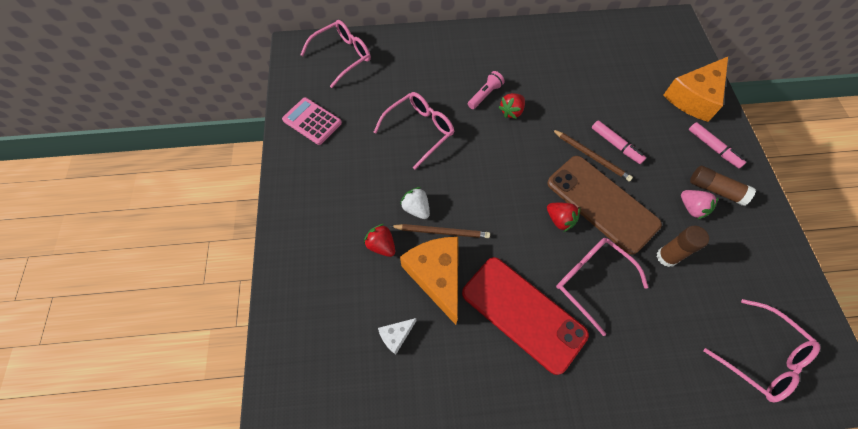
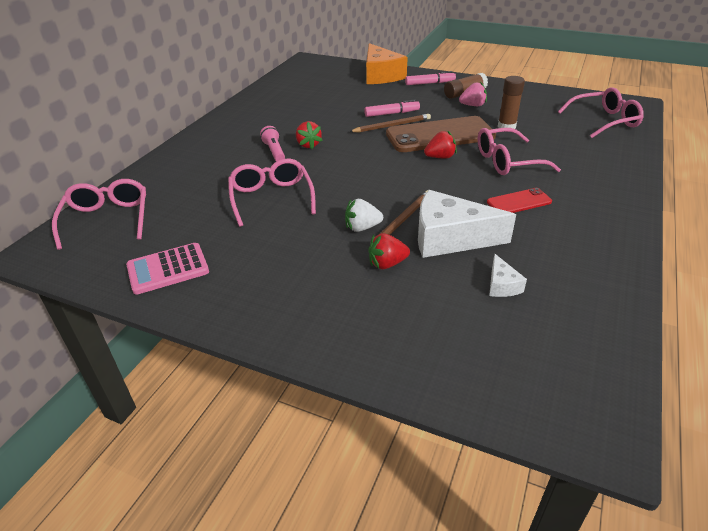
camera: 60 degrees left, 25 degrees down
(436, 276) = (450, 238): orange cheese -> white cheese
(523, 313) = (519, 202): red phone -> red phone, size x0.49

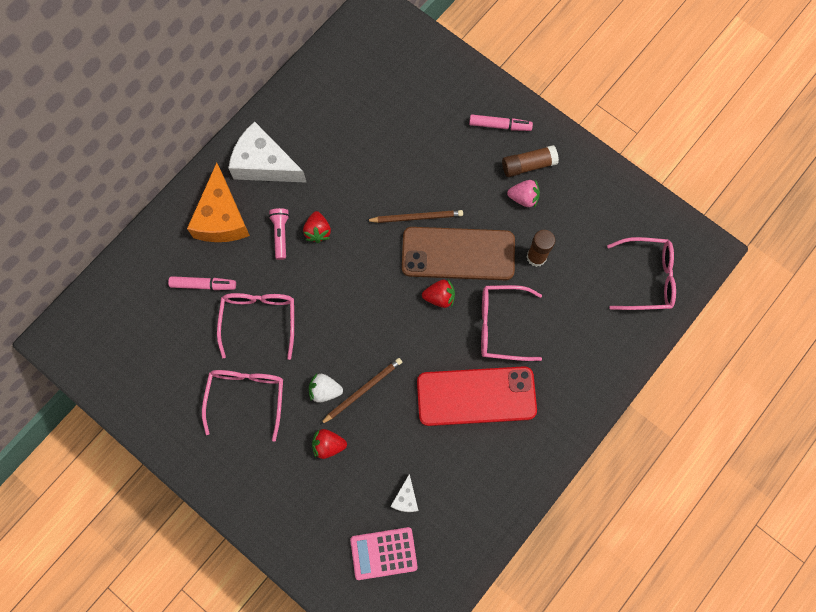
camera: 15 degrees right, 35 degrees up
(107, 219) = (113, 309): pink glasses -> pink glasses (246, 397)
(168, 269) = (157, 397): pink calculator -> pink calculator (383, 553)
(381, 75) = (450, 85): orange cheese -> orange cheese (222, 217)
(392, 113) = (426, 189): pink marker -> pink marker (203, 285)
(450, 238) = (392, 428): white cheese -> white cheese (264, 164)
(519, 202) = (476, 396): red phone -> red phone, size x2.05

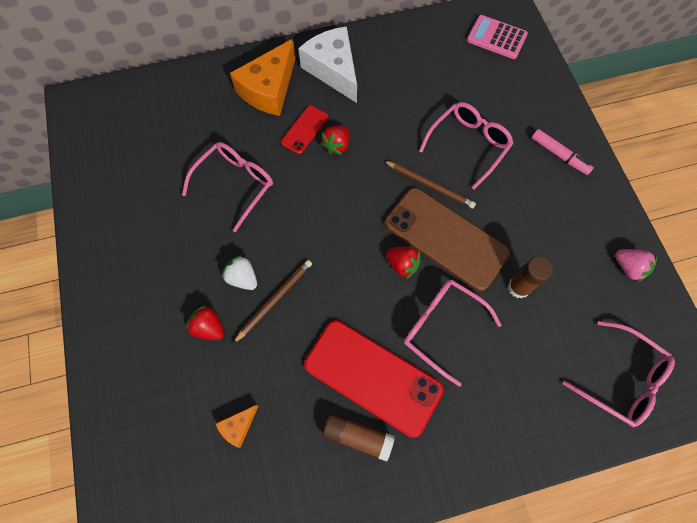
camera: 35 degrees right, 5 degrees down
(203, 285) = (214, 130): pink marker -> none
(246, 397) = (176, 239): pink glasses -> pink glasses (468, 145)
(280, 235) = (305, 130): pink flashlight -> red phone
(362, 390) = (274, 300): brown pencil -> brown pencil turned 45 degrees counterclockwise
(383, 553) = (179, 464): pink calculator -> pink calculator (496, 38)
(405, 498) = (238, 426): white cheese -> orange cheese
(523, 198) = (541, 228): pink strawberry -> pink strawberry (628, 267)
(528, 165) = (564, 203): brown glue stick -> brown glue stick (357, 436)

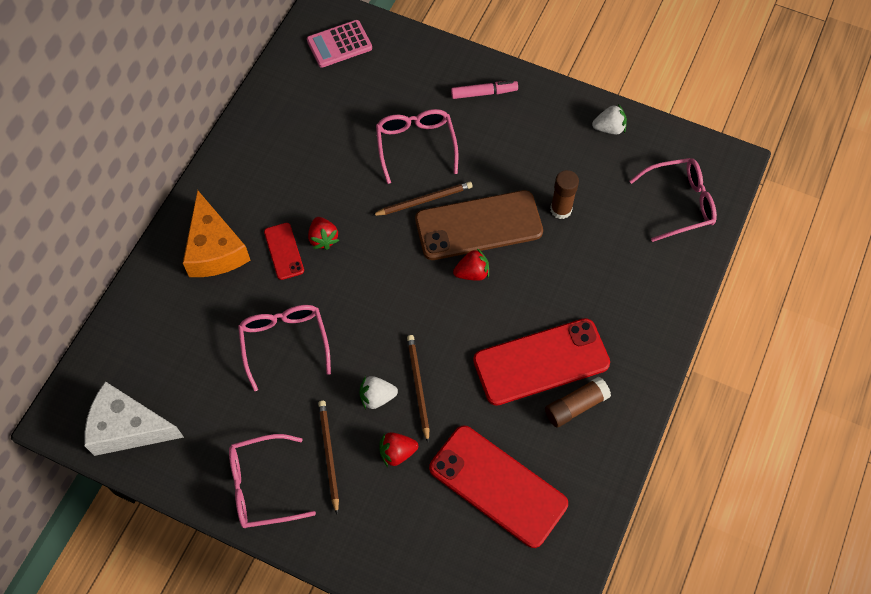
camera: 50 degrees left, 5 degrees down
(171, 281) = (329, 455): none -> brown pencil
(238, 426) = (497, 486): orange cheese -> red phone
(333, 70) = (246, 185): white cheese -> white cheese (128, 428)
(442, 327) = (545, 285): pink glasses -> pink glasses (261, 486)
(628, 267) = (609, 128): pink strawberry -> white strawberry

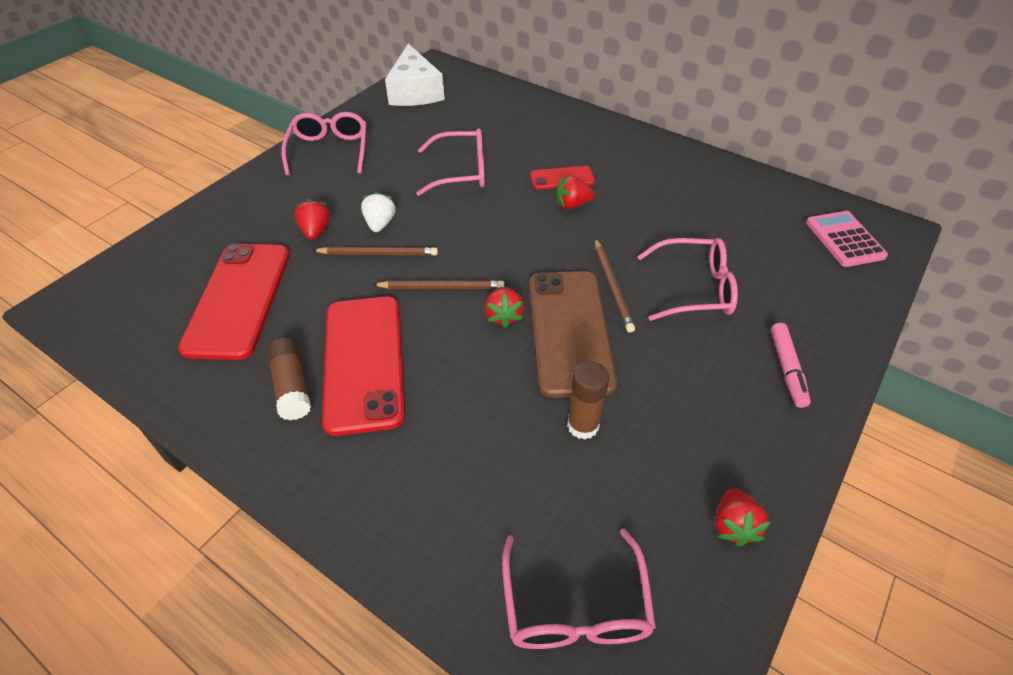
camera: 100 degrees right, 15 degrees down
(128, 428) = (415, 91): white cheese -> white cheese turned 150 degrees clockwise
(214, 249) = (572, 139): orange cheese -> none
(329, 455) = (337, 189): brown pencil -> brown pencil (441, 287)
(497, 486) = (238, 299): red phone -> red phone turned 45 degrees counterclockwise
(609, 128) = (733, 525): white strawberry -> red strawberry

